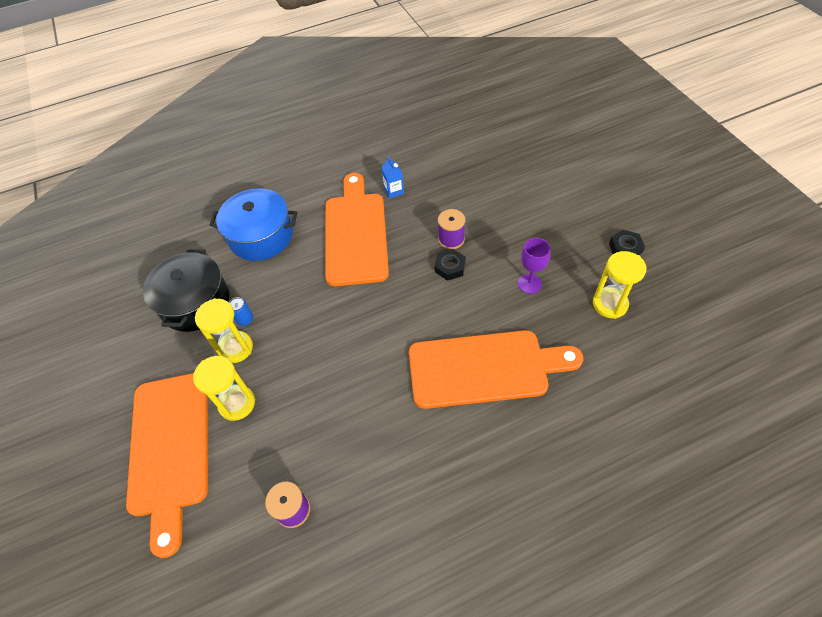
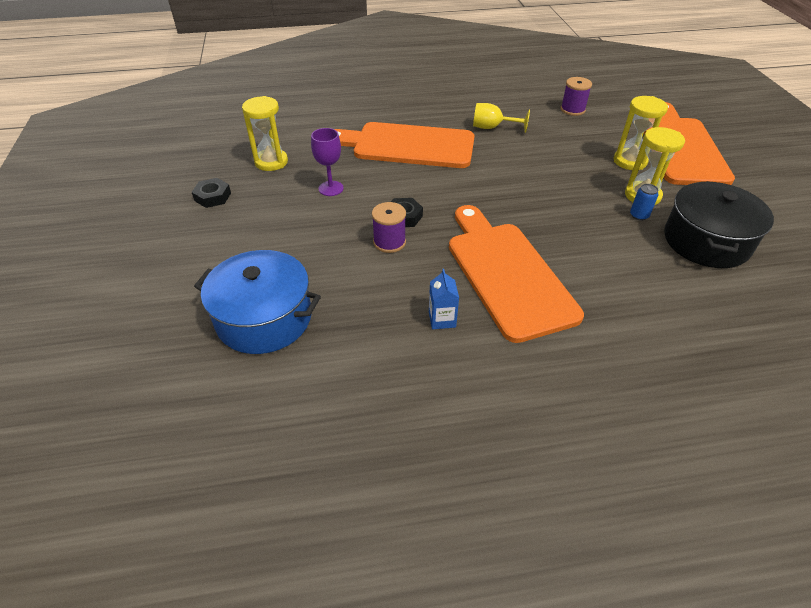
camera: 170 degrees left, 10 degrees down
(261, 236) = (641, 299): blue pot -> blue pot (264, 318)
(356, 233) = (507, 274): orange cutting board -> orange cutting board turned 150 degrees clockwise
(396, 432) = (492, 128): none -> yellow goblet

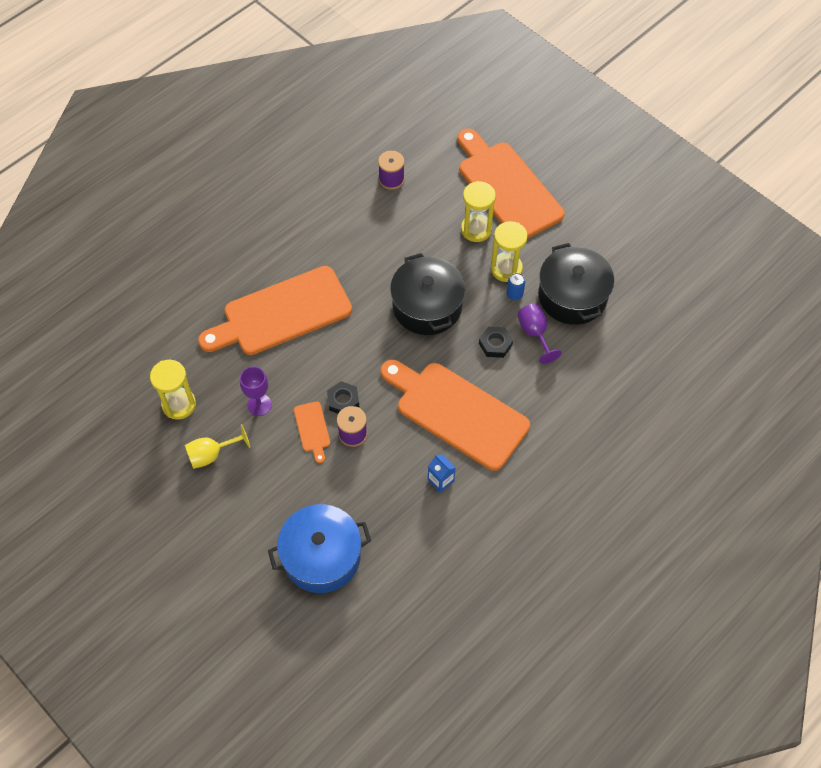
camera: 35 degrees left, 15 degrees up
(212, 197) = (168, 474): black nut -> black nut (495, 344)
(357, 223) = (312, 429): none -> orange cutting board
(492, 128) = (338, 246): yellow goblet -> yellow goblet (212, 454)
(540, 189) = (427, 306): none -> black pot
(642, 251) = (535, 333): none -> purple goblet

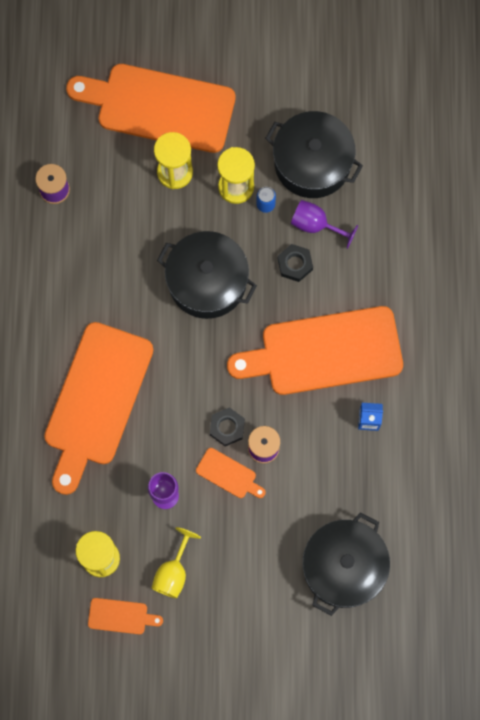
camera: 45 degrees left, 15 degrees up
(150, 450) = (121, 616): none -> orange cutting board
(321, 556) = (343, 567): blue pot -> black pot

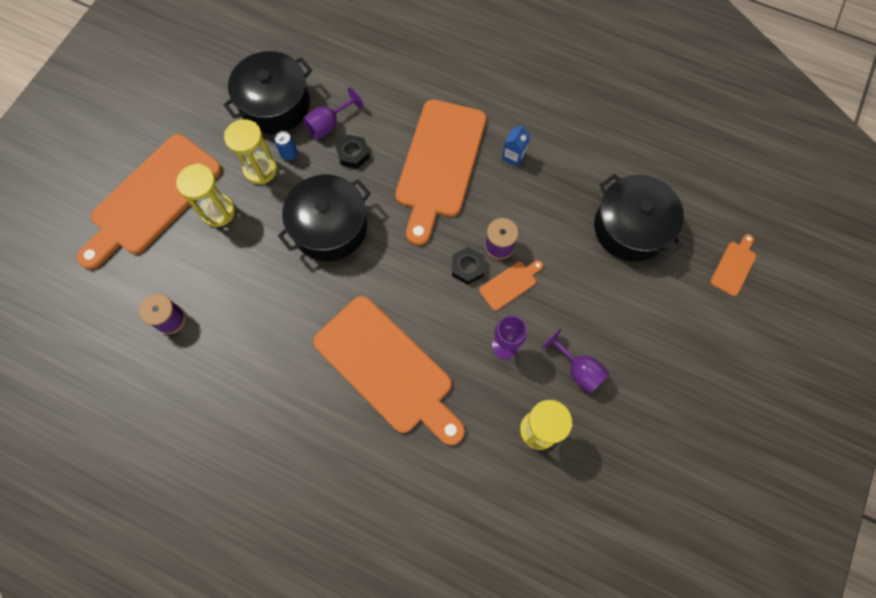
camera: 65 degrees left, 5 degrees down
(121, 616) = (601, 435): orange cutting board -> orange cutting board (734, 266)
(173, 572) = (578, 370): yellow goblet -> purple goblet

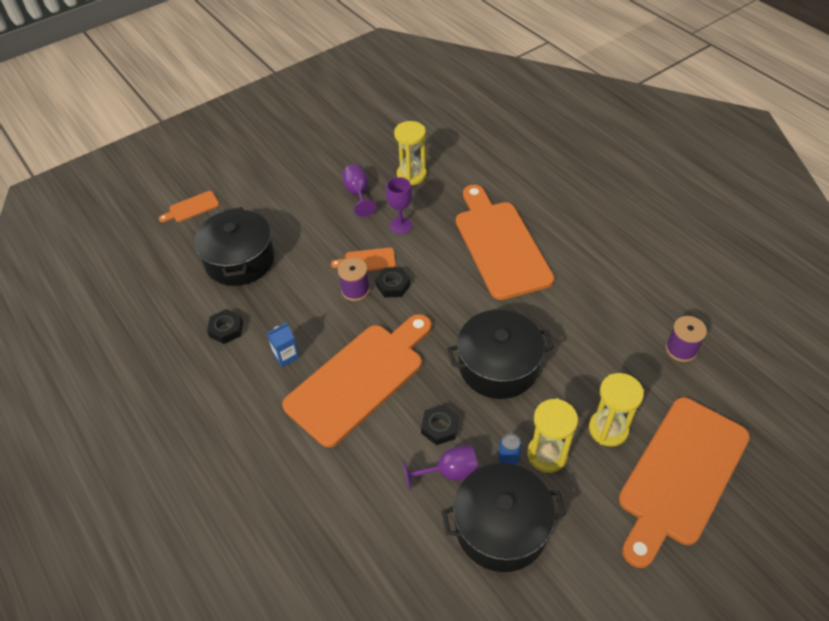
camera: 150 degrees left, 20 degrees down
(152, 199) = (680, 475): orange cutting board -> orange cutting board turned 150 degrees clockwise
(582, 156) = (226, 329): none -> black nut

